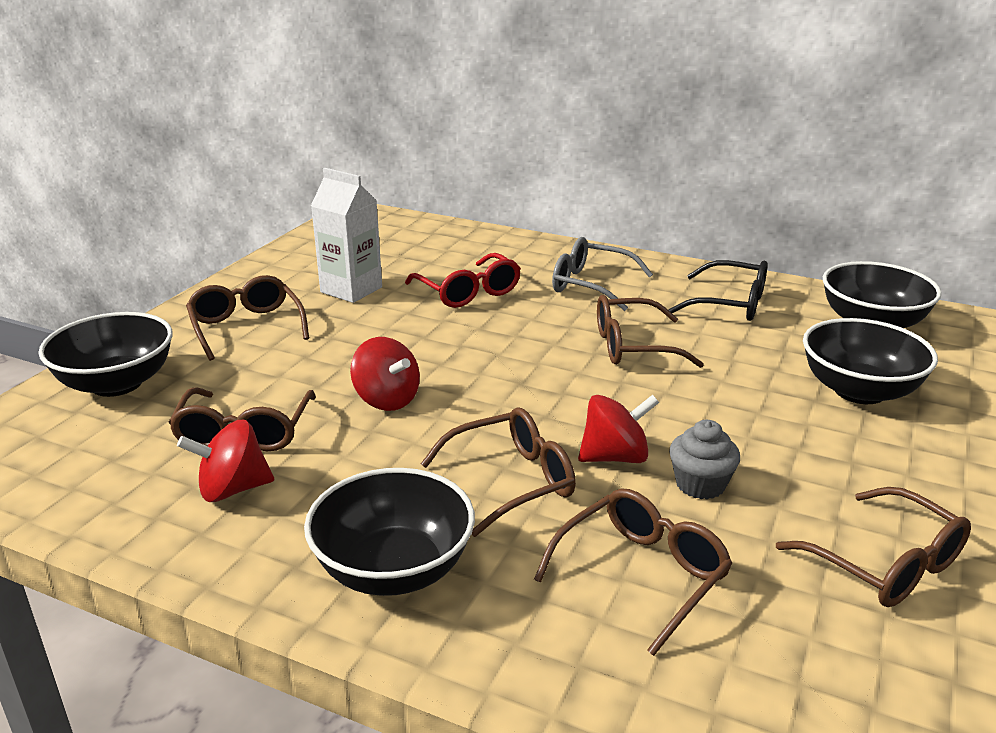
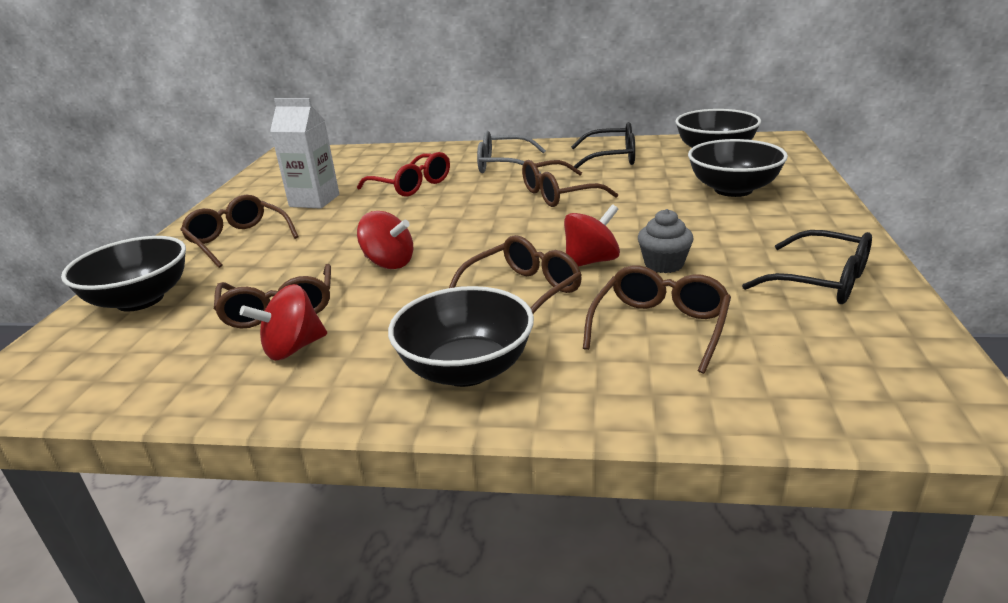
camera: 15 degrees left, 0 degrees up
(886, 565) = (822, 281): brown glasses -> black glasses

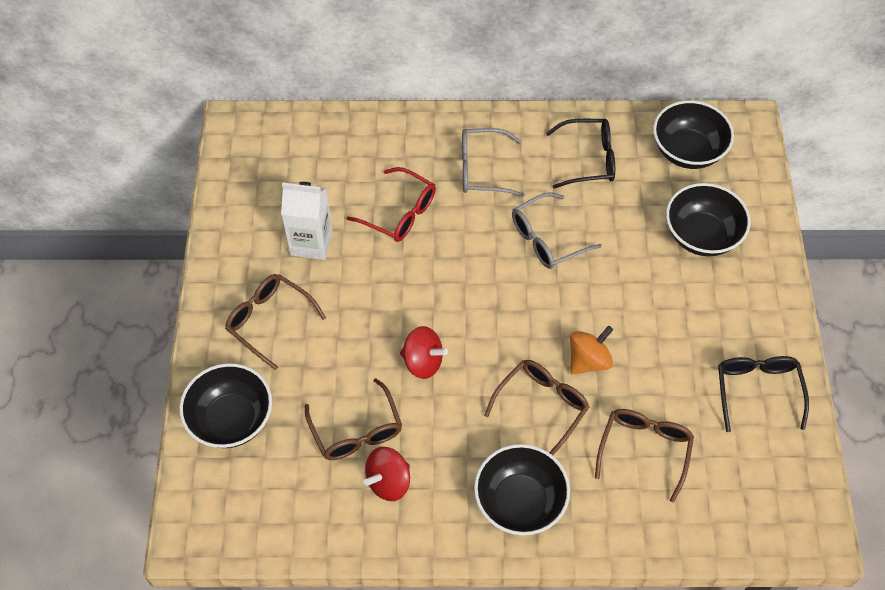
camera: 10 degrees left, 30 degrees up
(558, 194) = (546, 239): brown glasses -> grey glasses
(591, 261) = (588, 360): red spinning top -> orange spinning top
(664, 264) = (644, 365): grey cupcake -> none
(822, 281) = (757, 390): black glasses -> black glasses turned 120 degrees counterclockwise

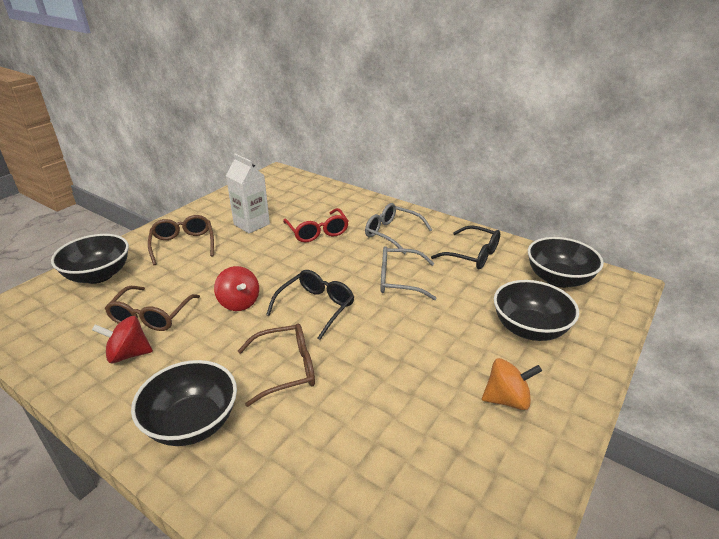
camera: 35 degrees right, 25 degrees down
(588, 360) = (355, 359): orange spinning top -> orange spinning top (507, 399)
(644, 449) = (335, 448): brown glasses -> none
(757, 390) = (493, 464): black glasses -> black glasses (316, 307)

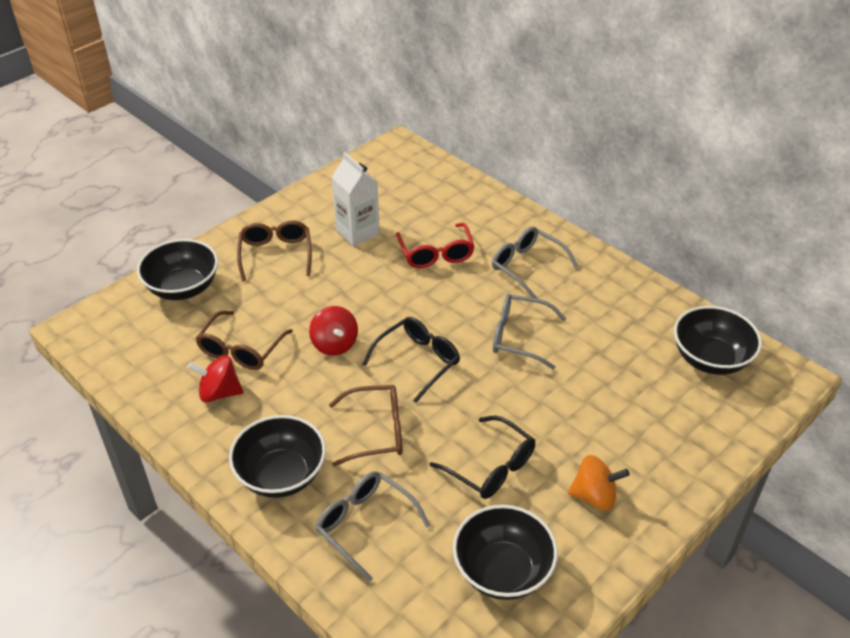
camera: 10 degrees right, 10 degrees up
(286, 461) = (365, 524): none -> grey glasses
(473, 255) = (618, 312): black glasses -> black glasses (491, 467)
(529, 329) = (649, 420): black bowl -> black bowl (502, 570)

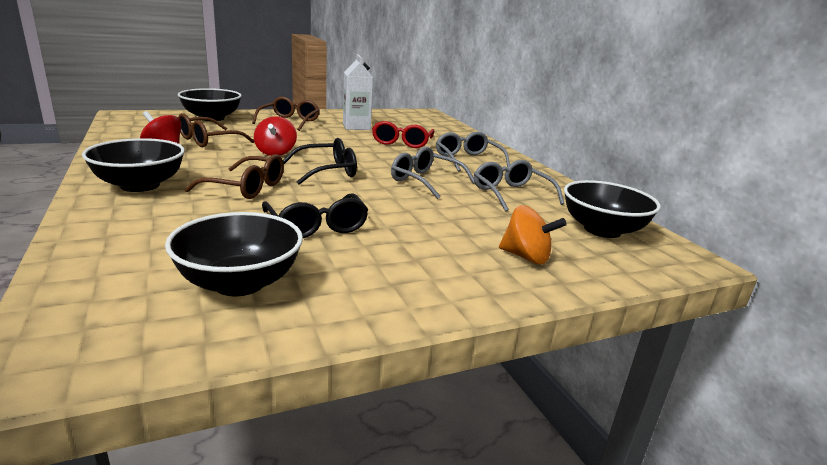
camera: 20 degrees right, 20 degrees down
(365, 524) = (159, 222): grey glasses -> grey glasses (511, 194)
(594, 496) = (398, 268): orange spinning top -> orange spinning top (526, 257)

